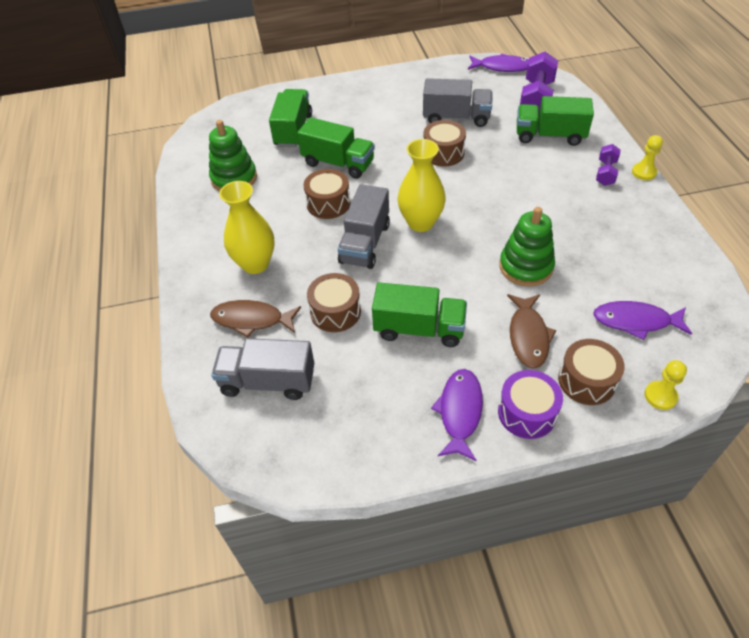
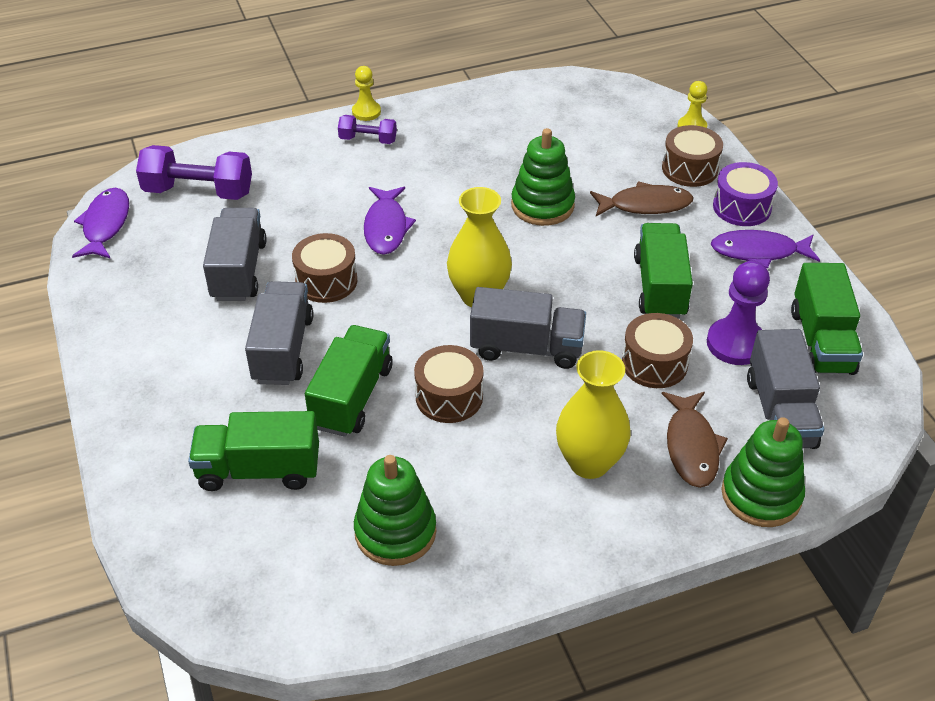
camera: 100 degrees left, 5 degrees down
(197, 351) = (761, 495): none -> green stacking toy
(346, 368) = (735, 343): none -> purple pawn
(383, 136) = (283, 349): none -> grey truck
(549, 135) = (289, 181): green truck -> green truck (821, 341)
(636, 321) = (604, 134): purple fish -> purple fish (386, 227)

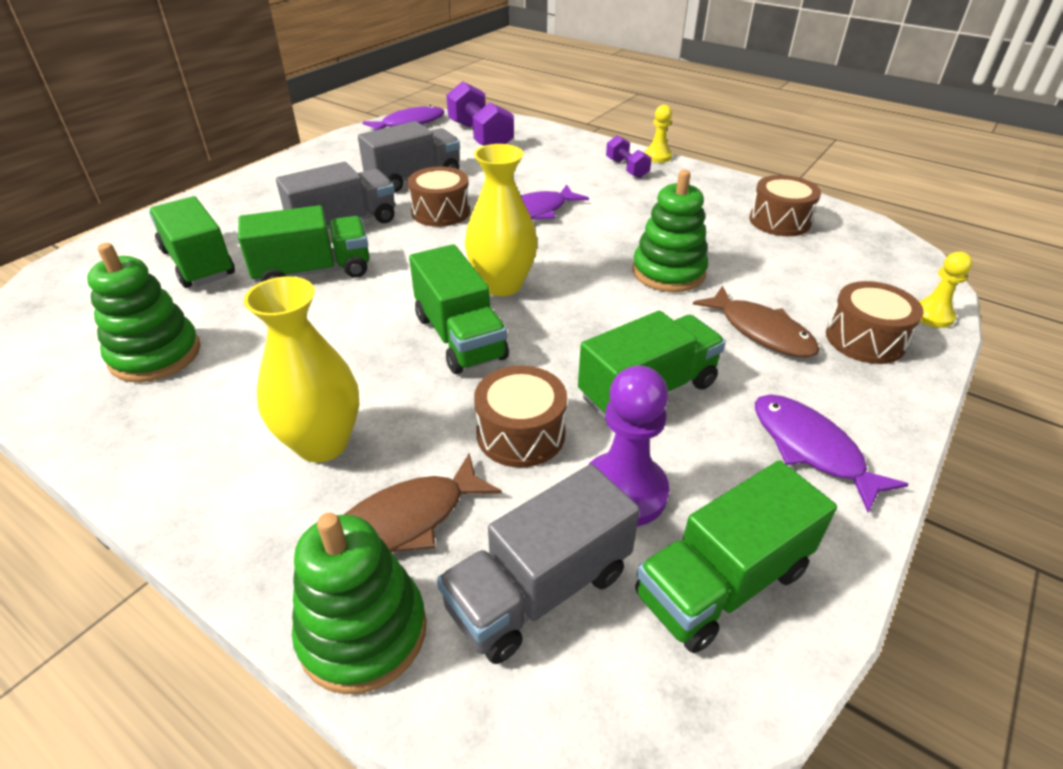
camera: 55 degrees right, 5 degrees down
(449, 397) = (353, 319): brown drum -> brown drum (779, 221)
(526, 348) = (459, 337): grey truck -> green truck
(742, 207) = (866, 403): purple drum -> none

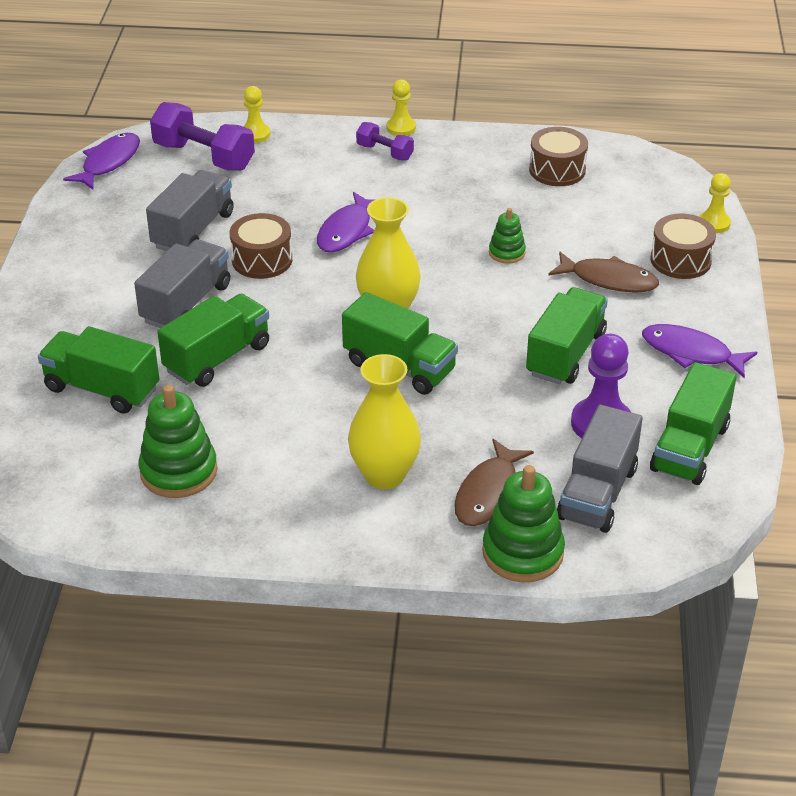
camera: 30 degrees left, 0 degrees up
(520, 434) = (508, 416): brown drum -> none
(534, 133) = (255, 134): none -> yellow pawn
(668, 272) = (507, 252): green stacking toy -> green stacking toy, size x0.56

